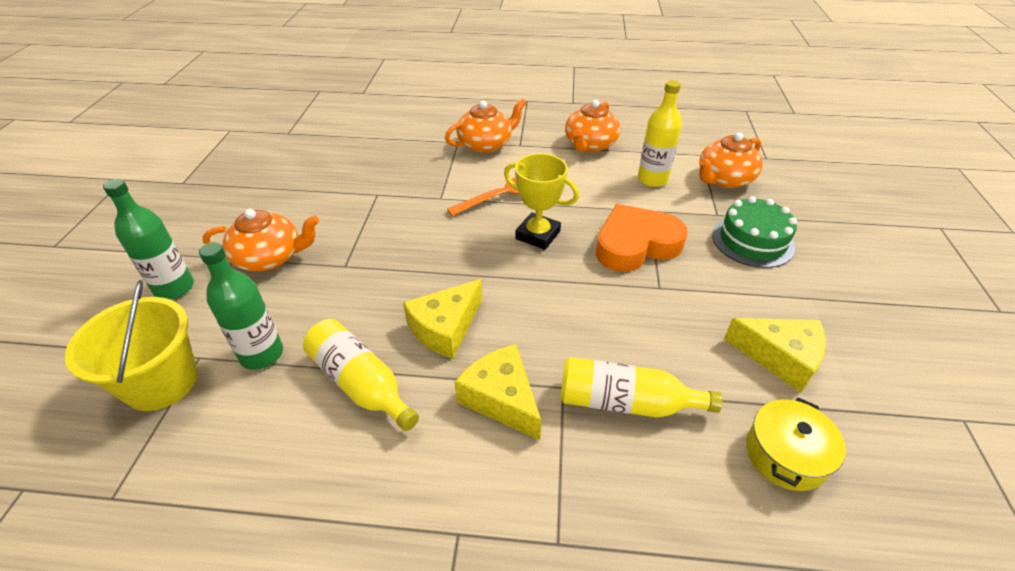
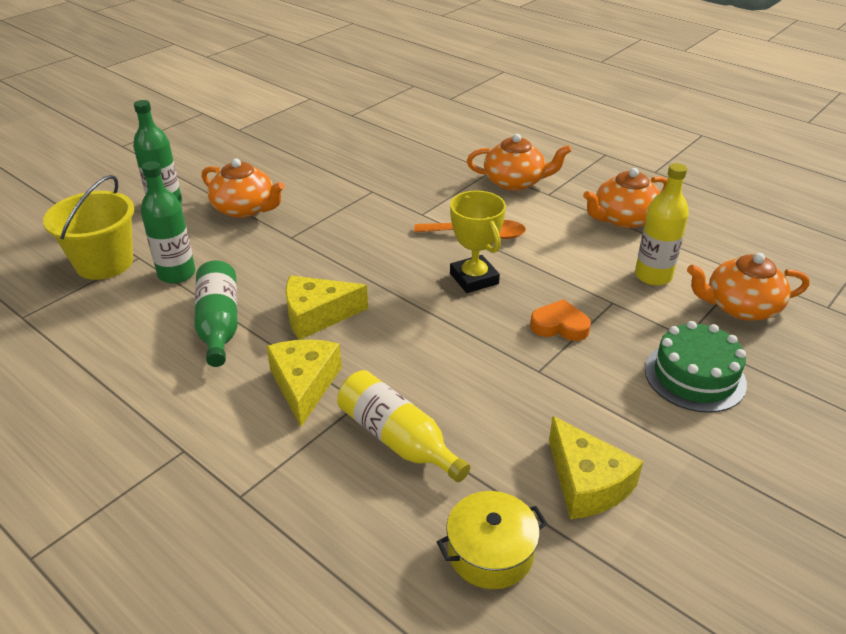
camera: 35 degrees right, 5 degrees down
(361, 384) = (219, 324): yellow bottle -> green bottle
(635, 245) = (559, 326): orange heart -> orange heart, size x0.55

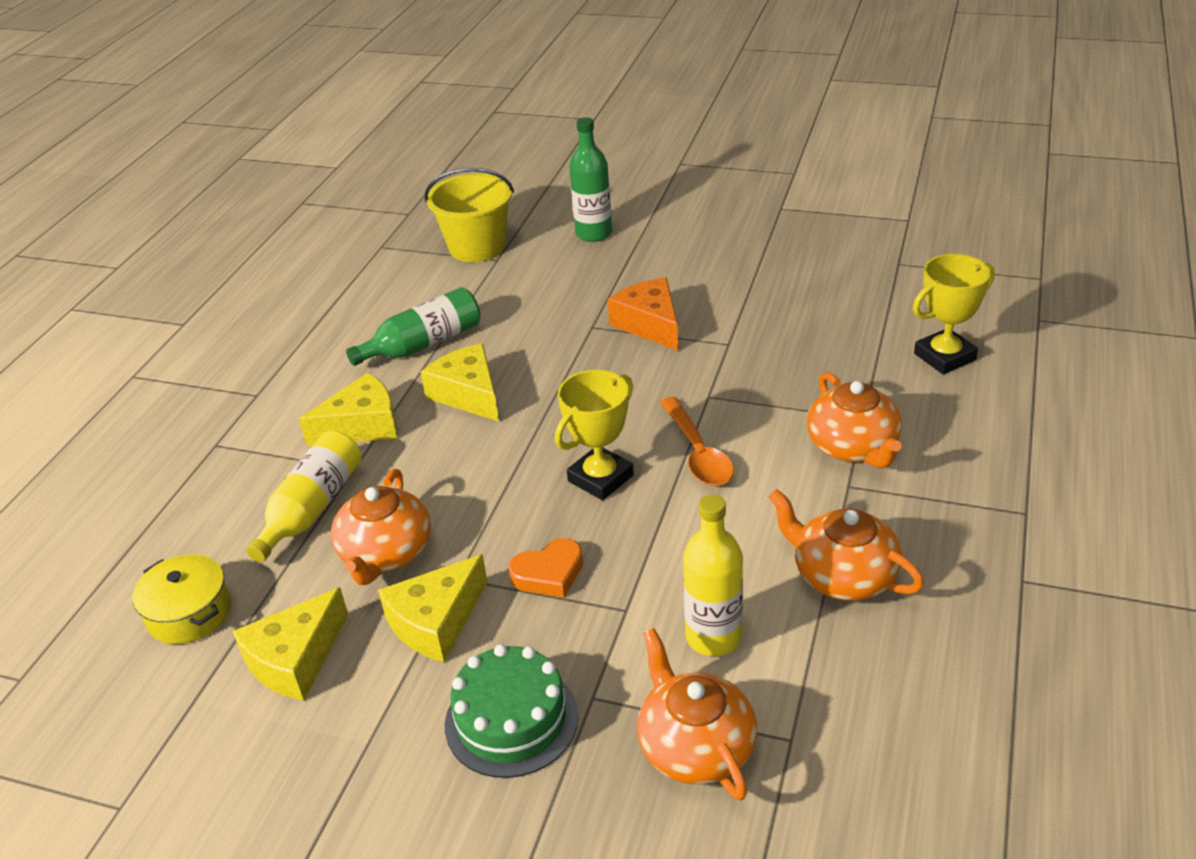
camera: 70 degrees right, 0 degrees up
(177, 274) = (485, 290): green bottle -> none
(245, 209) = (622, 279): orange teapot -> orange teapot (385, 553)
(316, 213) = (650, 324): none -> orange cheese
(457, 132) = (944, 357): none -> yellow trophy
(559, 326) = (549, 573): orange heart -> orange heart turned 75 degrees clockwise
(581, 392) = (436, 622): none -> yellow cheese

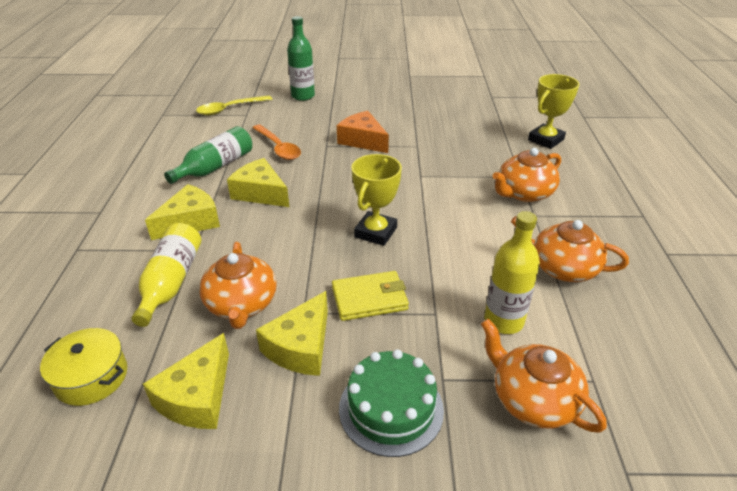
camera: 20 degrees left, 0 degrees up
(477, 247) = (229, 109): yellow bucket -> yellow spoon
(549, 573) = (369, 298): orange heart -> yellow wallet
(698, 453) = (431, 208): orange spoon -> orange spoon (278, 148)
(853, 447) = (524, 193): orange teapot -> orange teapot turned 90 degrees clockwise

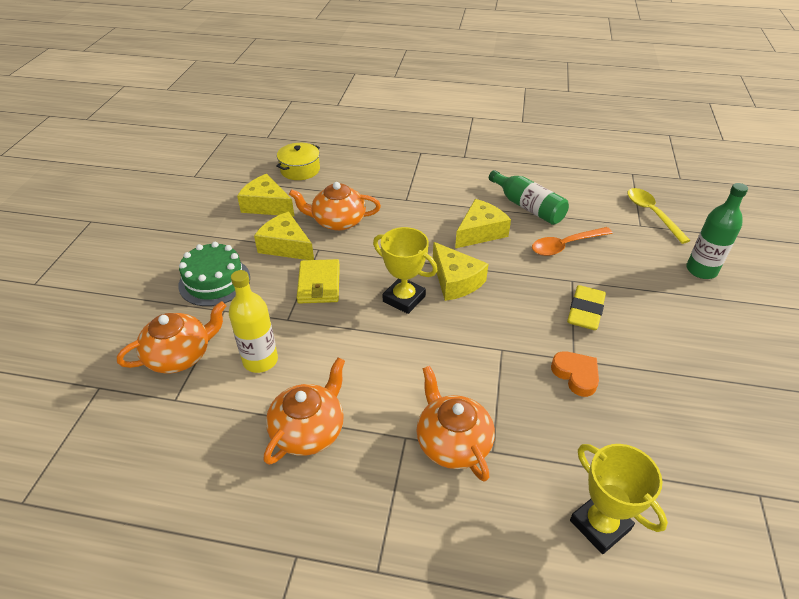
camera: 100 degrees right, 5 degrees up
(171, 282) = (372, 191): yellow bottle -> none
(190, 222) = (442, 196): yellow cheese -> yellow cheese (455, 281)
(363, 140) = (585, 311): orange cheese -> yellow eraser
(432, 145) = (576, 375): none -> orange heart

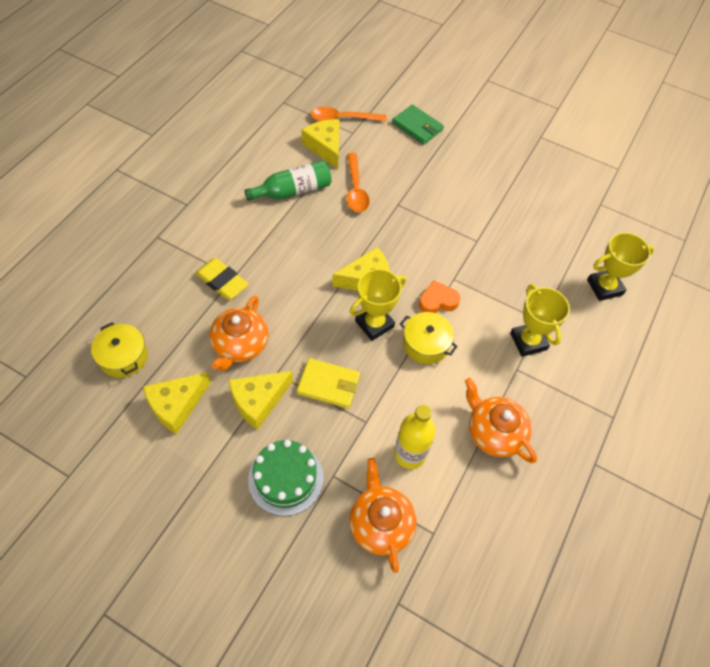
camera: 75 degrees left, 15 degrees up
(399, 344) = (425, 344): none -> yellow pot
(452, 442) = (528, 341): orange teapot -> yellow trophy
(480, 232) = (312, 238): yellow cheese -> yellow cheese (325, 147)
(576, 375) = (491, 246): orange heart -> orange heart (438, 301)
(585, 311) = (433, 212): yellow eraser -> yellow eraser (222, 281)
(652, 214) = (342, 119): yellow spoon -> orange spoon
(701, 270) = (417, 127): green bottle -> green wallet

